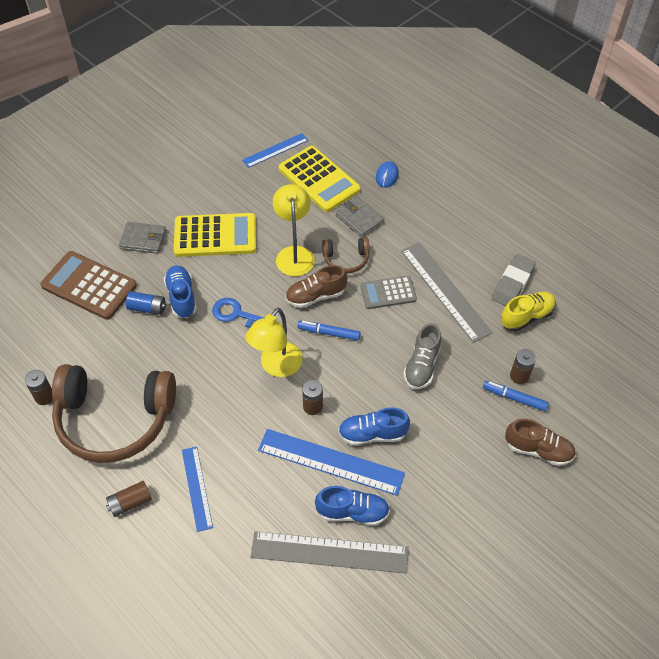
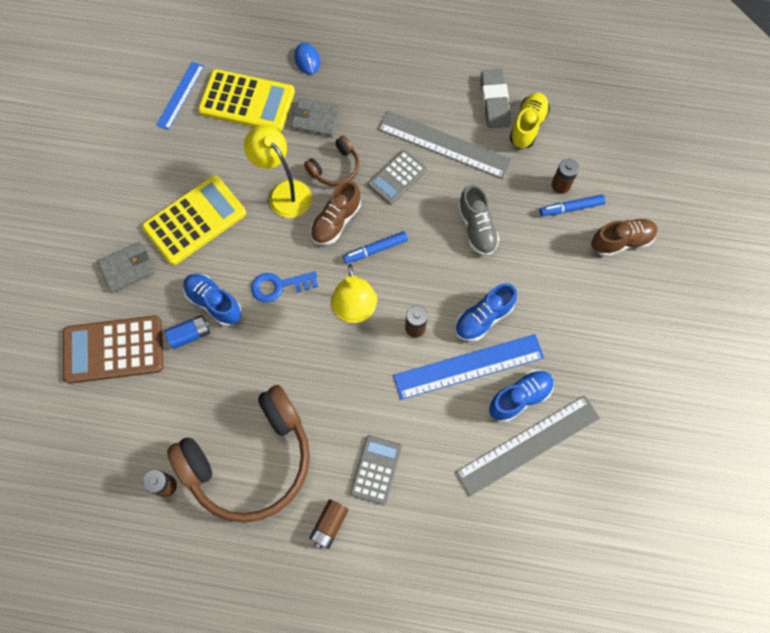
camera: 35 degrees left, 15 degrees up
(197, 488) = (376, 470): blue ruler -> grey calculator

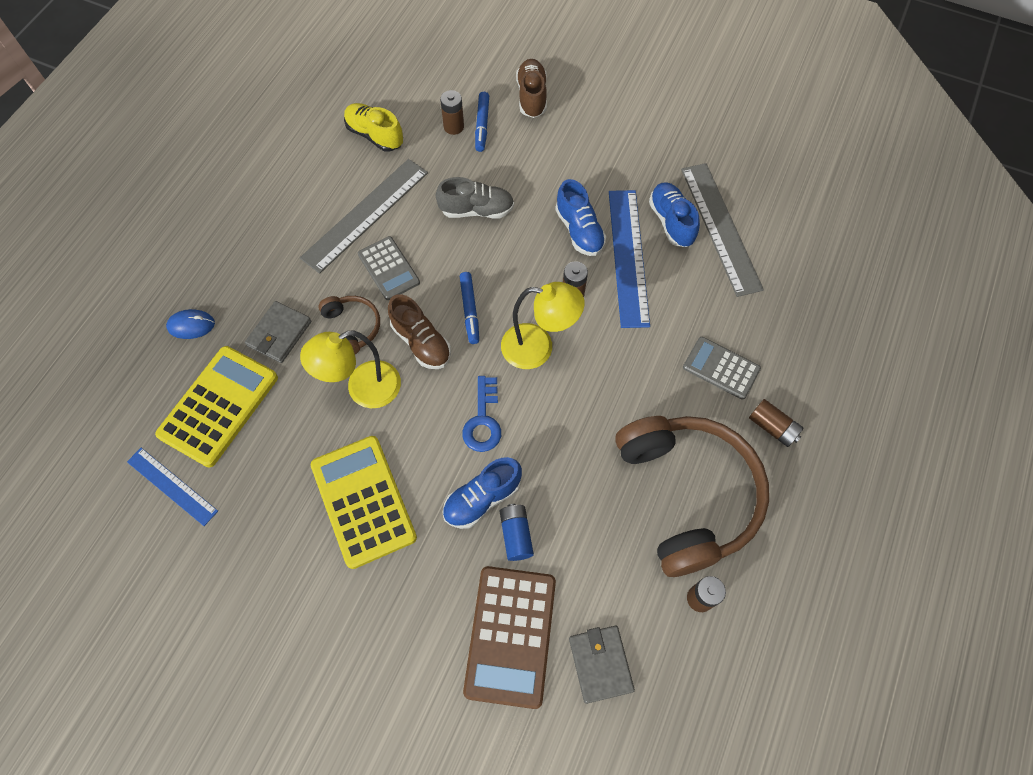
camera: 75 degrees left, 5 degrees down
(127, 268) = (402, 599): grey wallet -> grey wallet (600, 664)
(494, 101) = (333, 156): grey eraser -> none

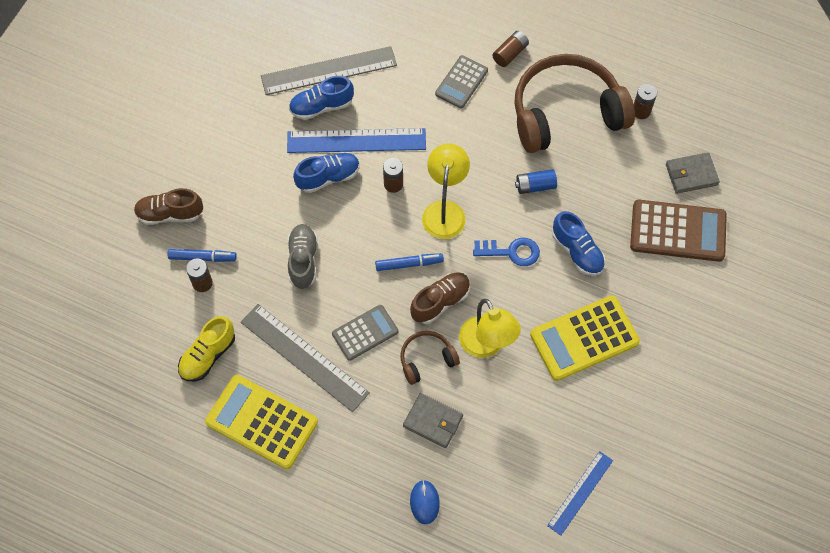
camera: 90 degrees left, 0 degrees up
(219, 406) = (505, 465): yellow calculator -> yellow calculator (261, 422)
(516, 535) = (604, 227): blue battery -> blue battery (535, 186)

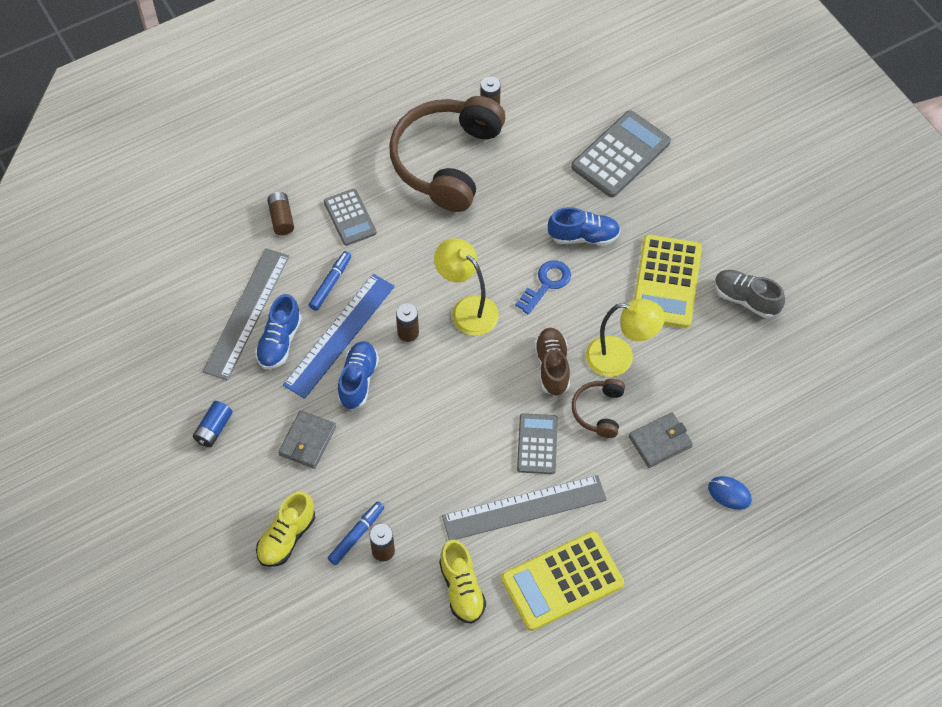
camera: 55 degrees left, 5 degrees down
(170, 214) = (287, 537): brown shoe -> yellow shoe
(303, 260) = (427, 451): grey shoe -> grey shoe (746, 299)
(409, 264) = (497, 369): blue marker -> blue marker (330, 283)
(510, 53) = (353, 164): brown battery -> brown battery (281, 218)
(535, 186) = (498, 227): blue battery -> blue battery (214, 429)
(580, 492) = (799, 371): blue ruler -> none
(678, 231) = (620, 155): brown calculator -> grey calculator
(691, 174) = (577, 112): grey wallet -> grey wallet (307, 441)

